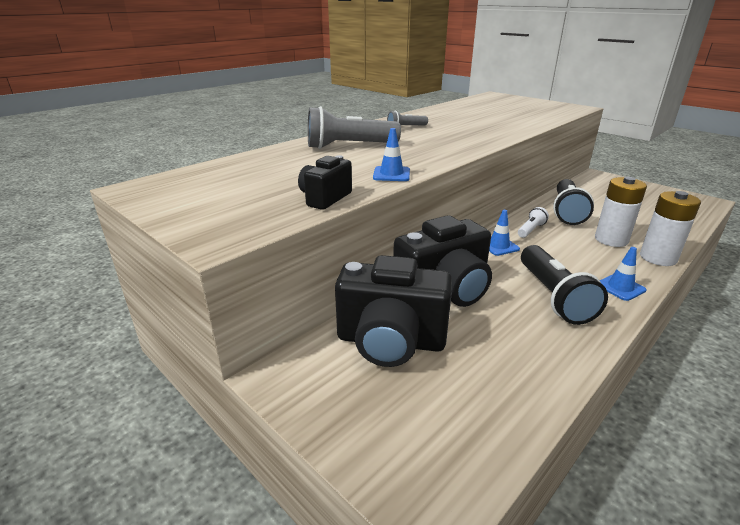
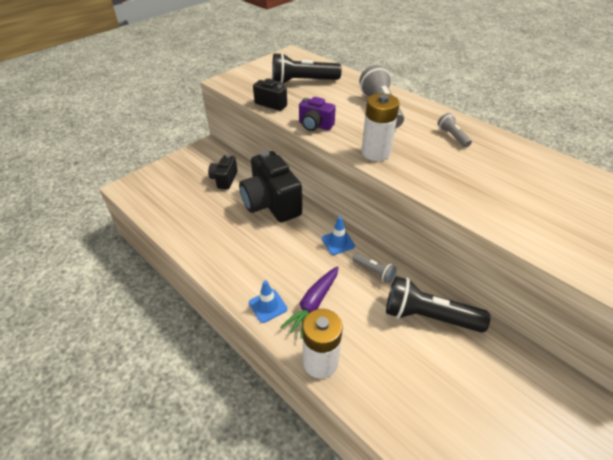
camera: 90 degrees right, 15 degrees up
(390, 341) = (224, 179): black camera -> black camera, size x0.52
(391, 174) = (315, 125): blue traffic cone -> purple camera
(530, 230) = (374, 271): white flashlight -> grey flashlight
(553, 296) = (259, 258): black flashlight -> black flashlight (303, 82)
(595, 261) = (313, 304): none -> purple carrot
(611, 240) = (359, 334): white battery -> white battery (375, 153)

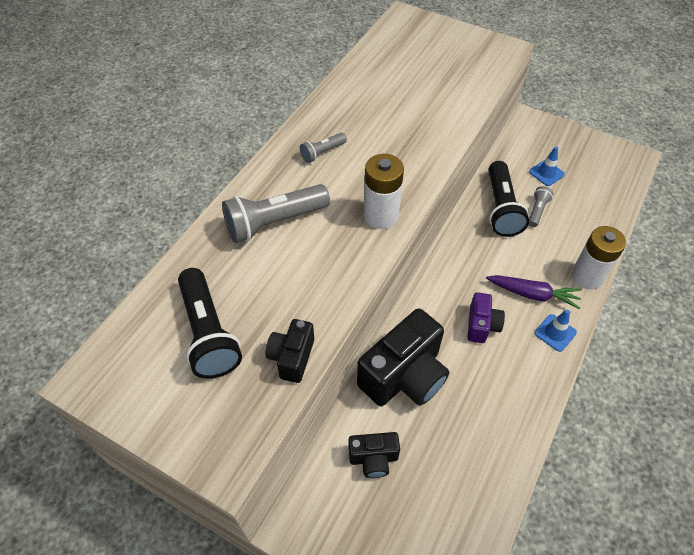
camera: 105 degrees left, 10 degrees up
(315, 125) = (340, 287): purple camera -> purple camera (481, 325)
(338, 242) = (442, 289): blue traffic cone -> blue traffic cone (546, 173)
(374, 271) = (469, 252): grey flashlight -> grey flashlight (537, 211)

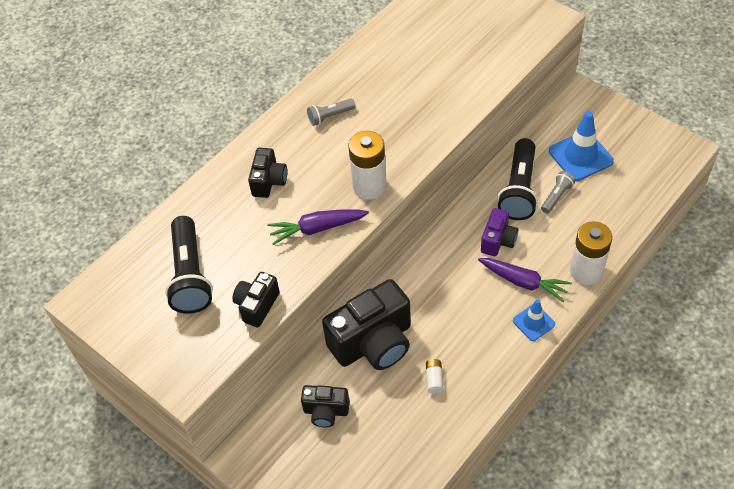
camera: 15 degrees right, 0 degrees up
(274, 222) = (269, 181): grey flashlight -> black camera
(338, 265) = (317, 228): none -> purple carrot
(476, 405) = (434, 379): none -> white battery
(481, 325) = (462, 305): purple camera -> purple camera (498, 241)
(546, 173) = (580, 156): blue traffic cone -> blue traffic cone, size x1.71

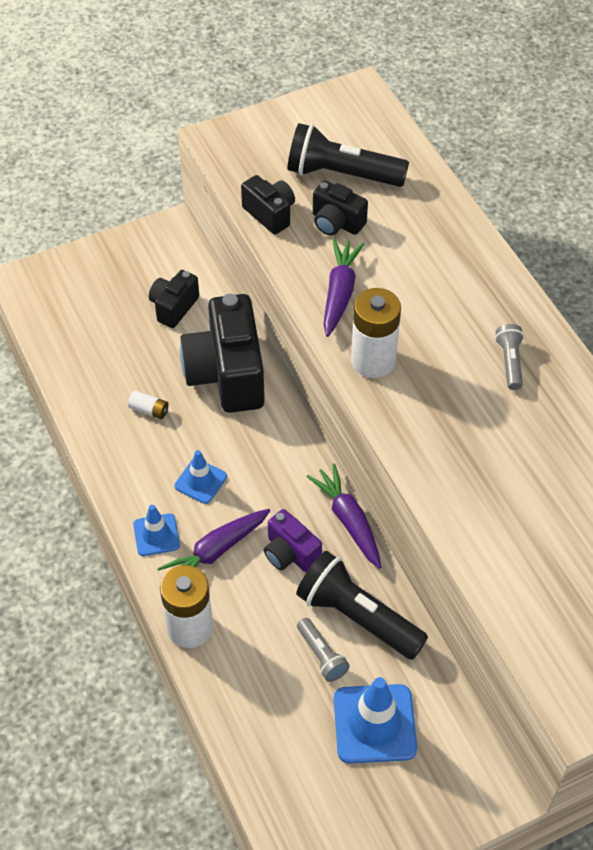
camera: 110 degrees right, 0 degrees up
(269, 181) = (434, 272): black camera -> black camera (336, 223)
(454, 220) = (348, 520): none -> purple carrot
(475, 316) = (200, 481): none -> blue traffic cone

